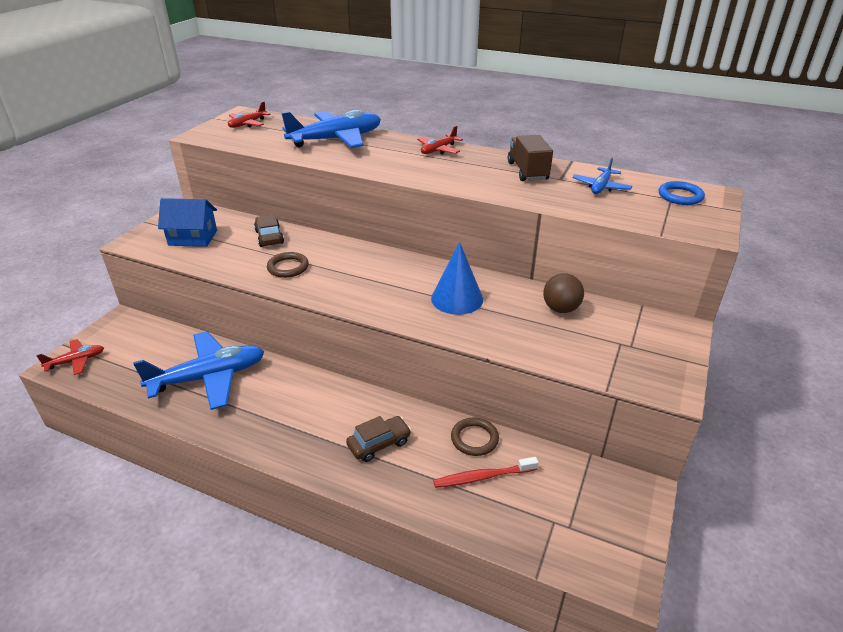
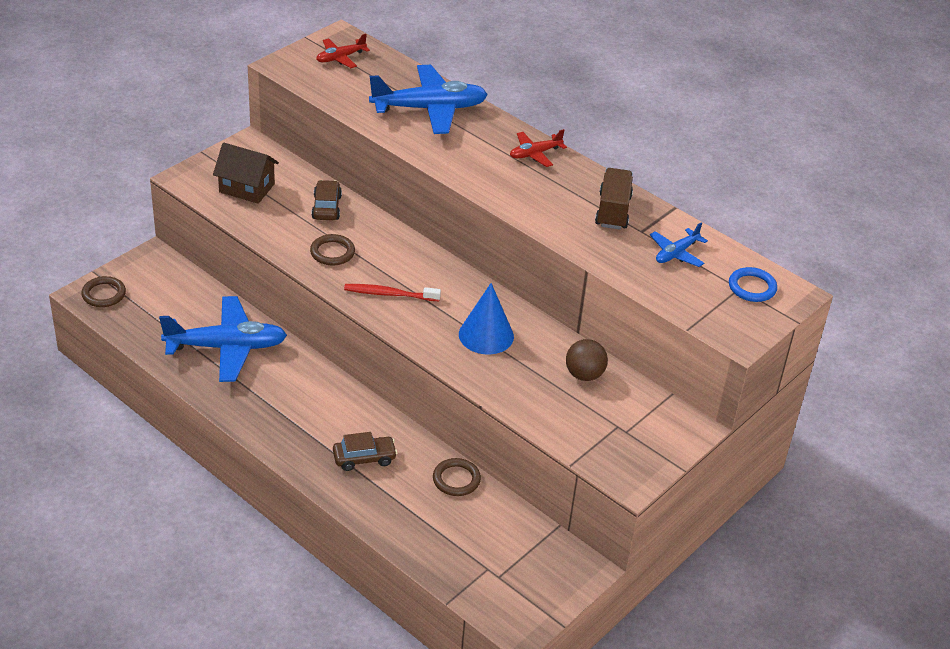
camera: 15 degrees right, 5 degrees up
(76, 361) = (104, 294): red plane -> brown ring
(193, 238) = (247, 188): blue house -> brown house
(483, 477) = (445, 514): red toothbrush -> red toothbrush (389, 294)

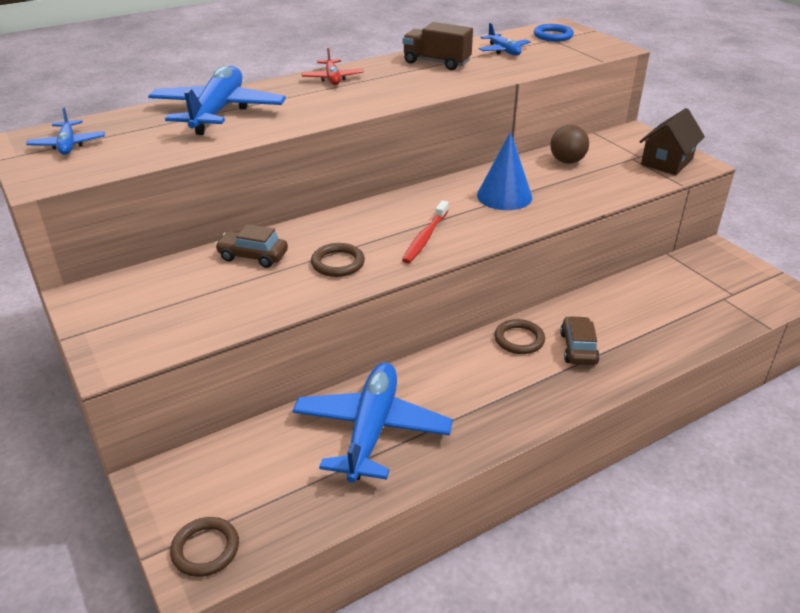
camera: 70 degrees left, 5 degrees down
(247, 188) = (174, 309): brown house -> brown house (667, 162)
(340, 58) = (68, 145): red plane -> blue plane
(456, 479) = (611, 296): brown ring -> brown ring (519, 339)

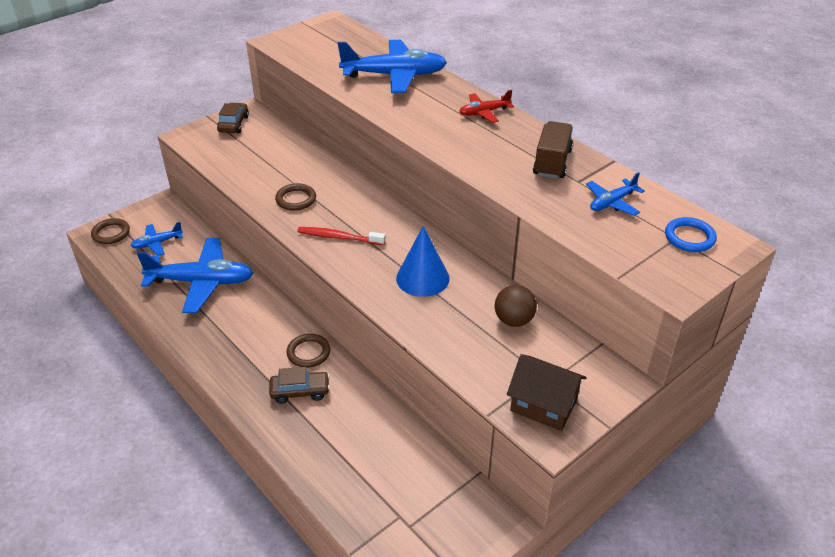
camera: 80 degrees right, 5 degrees up
(68, 145) = (326, 36): blue plane -> blue plane (157, 243)
(253, 256) = (300, 162): brown car -> brown car (233, 124)

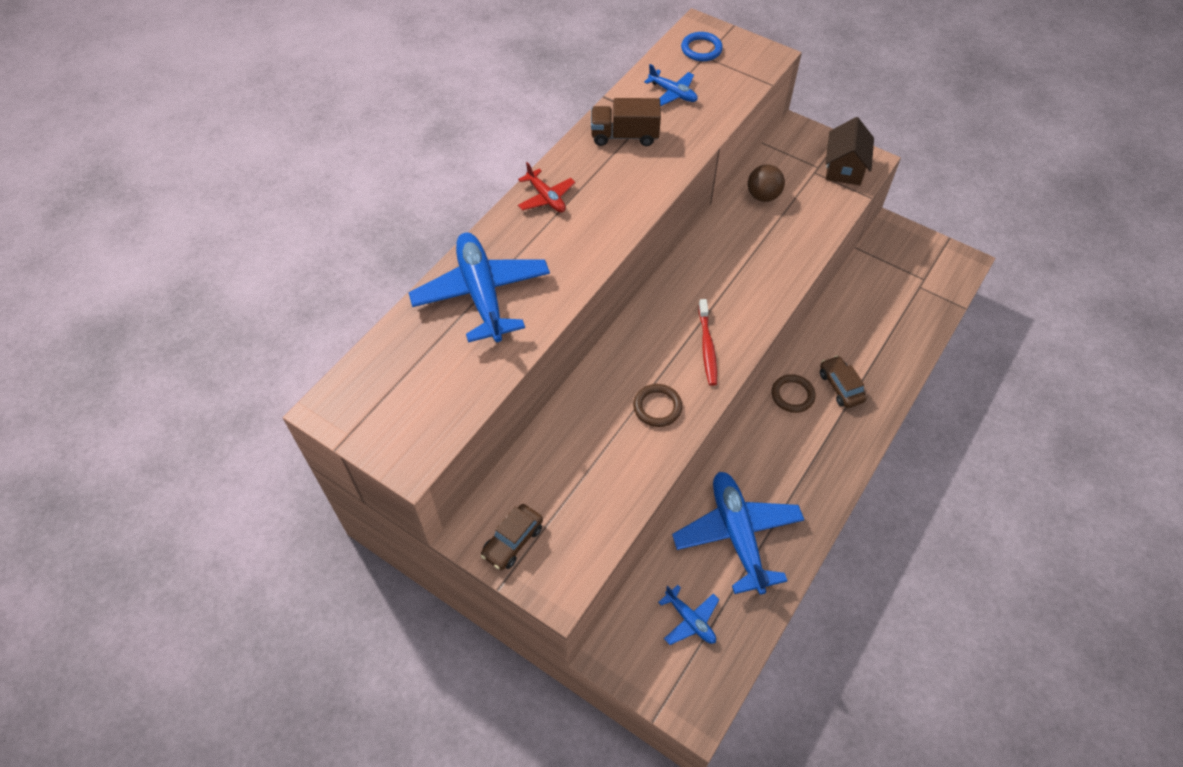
camera: 105 degrees left, 15 degrees up
(111, 233) = (691, 692): brown ring -> none
(233, 124) = (513, 541): brown car -> brown car turned 45 degrees counterclockwise
(422, 278) = (738, 266): blue cone -> none

